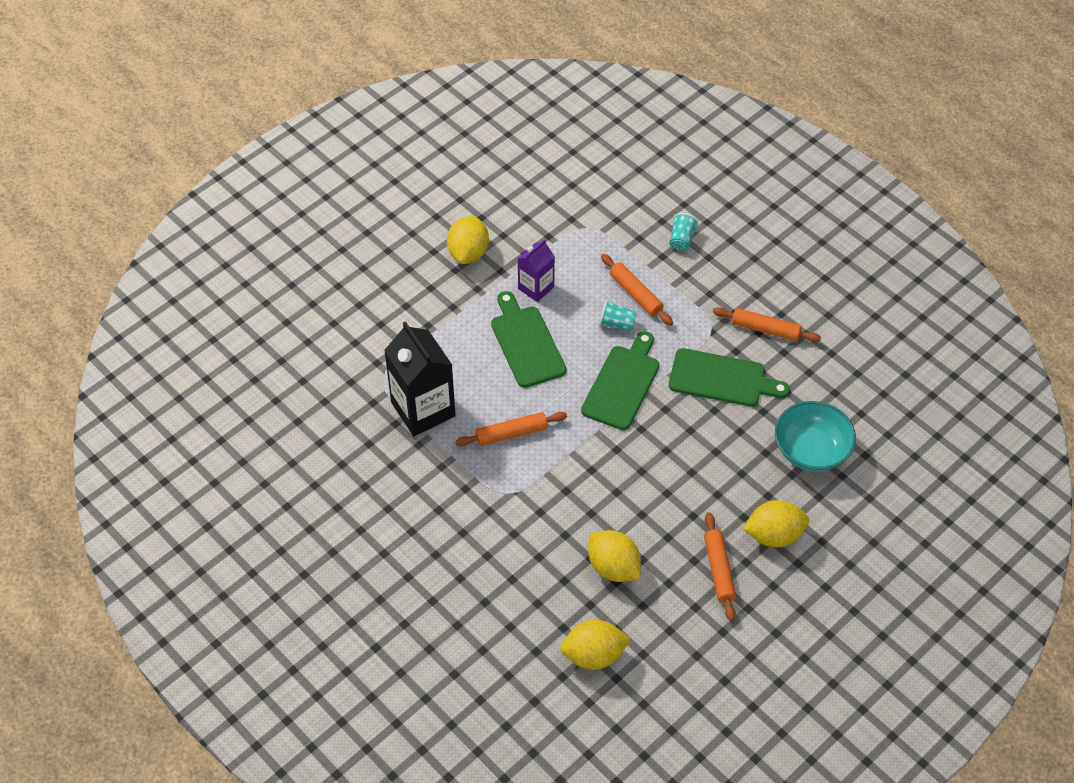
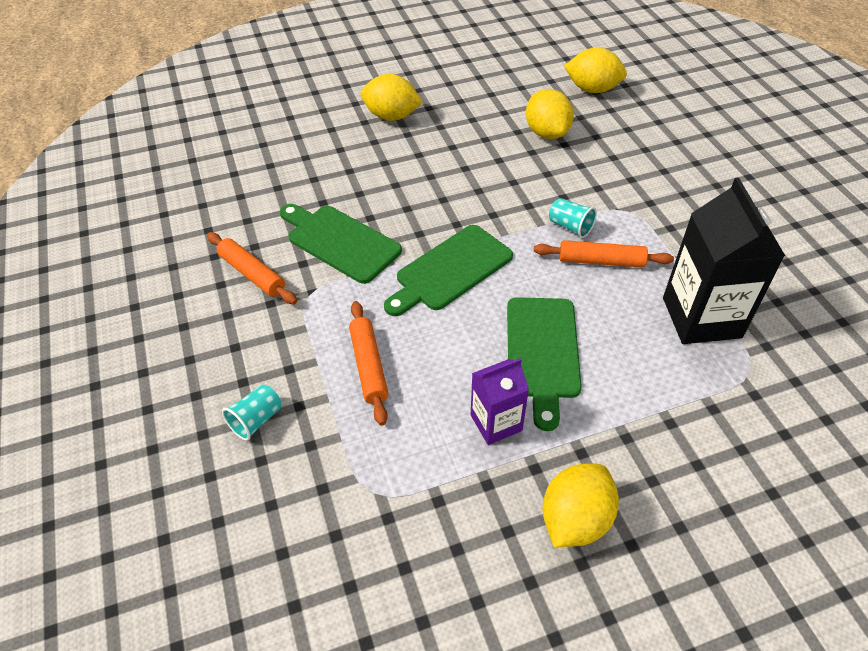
camera: 155 degrees left, 5 degrees down
(617, 324) = (416, 337): turquoise cup -> turquoise cup (570, 226)
(718, 570) = (456, 108): orange rolling pin -> none
(811, 450) = (307, 160): turquoise bowl -> none

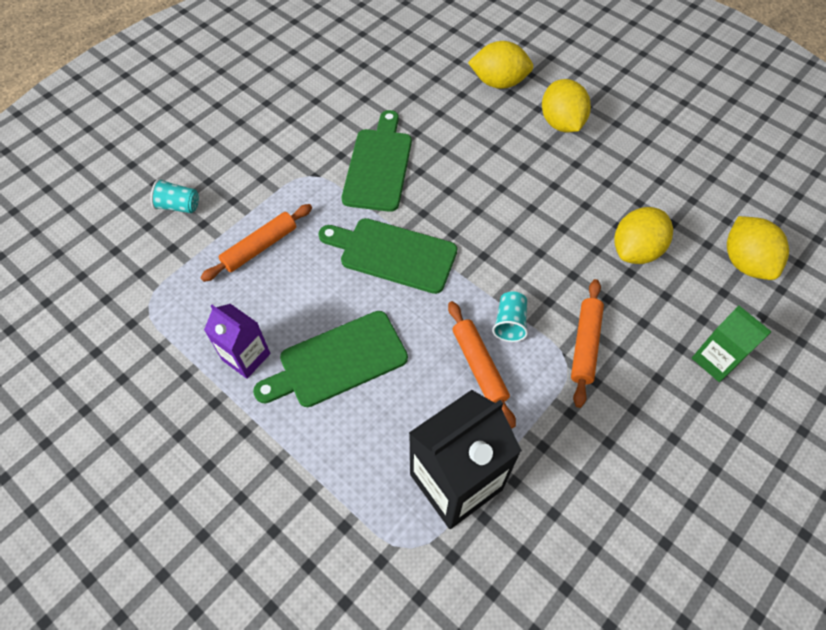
camera: 60 degrees right, 10 degrees up
(252, 274) = (311, 131): orange rolling pin -> orange rolling pin (585, 345)
(575, 519) = (178, 450): yellow lemon -> yellow lemon (499, 82)
(664, 138) = (715, 360): none -> green carton

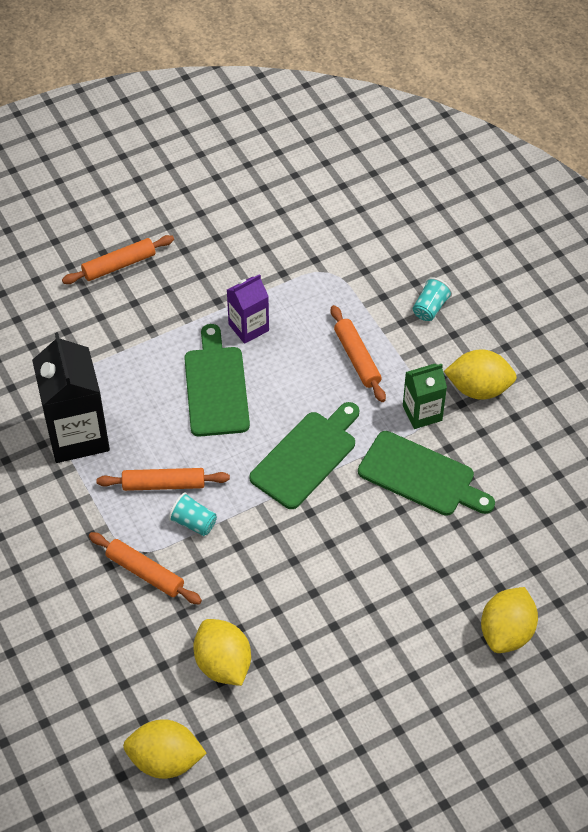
camera: 110 degrees right, 5 degrees down
(181, 543) = (119, 265): none -> orange rolling pin
(561, 123) = (419, 671): yellow lemon -> yellow lemon (478, 388)
(715, 360) = (81, 672): green carton -> green carton (422, 413)

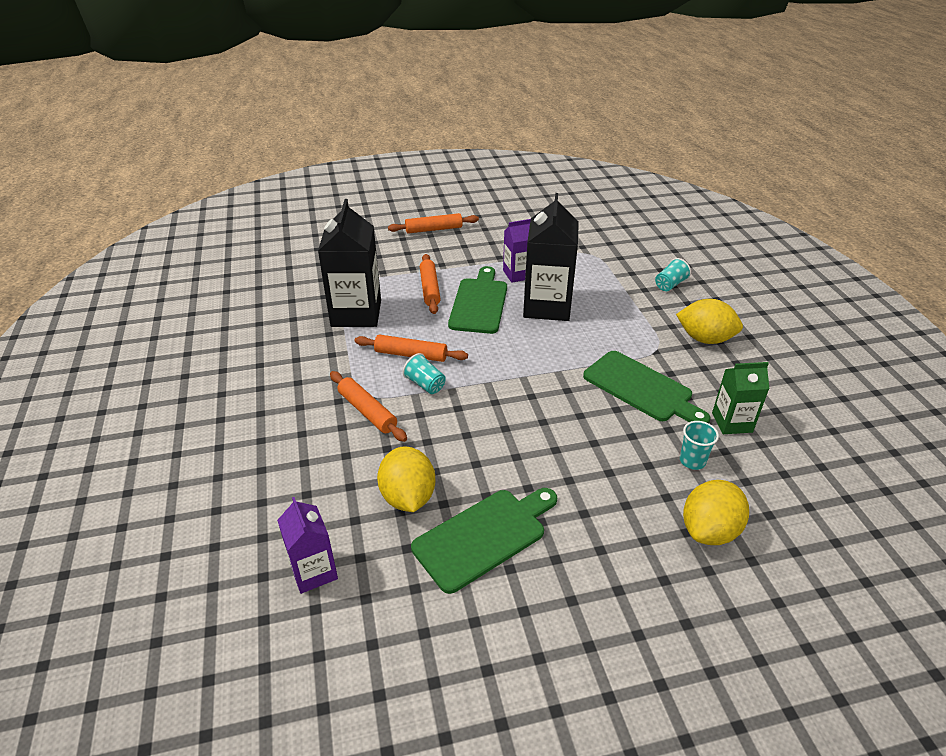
camera: 15 degrees right, 15 degrees down
(165, 760) = (314, 571): yellow lemon -> purple carton
(295, 375) = (547, 306): none -> black carton
(306, 457) = (540, 358): green cutting board -> green cutting board (484, 536)
(357, 358) = (601, 304): orange rolling pin -> orange rolling pin (430, 289)
(422, 413) = (650, 346): green carton -> green carton (732, 422)
(483, 558) = (692, 461): none -> turquoise cup

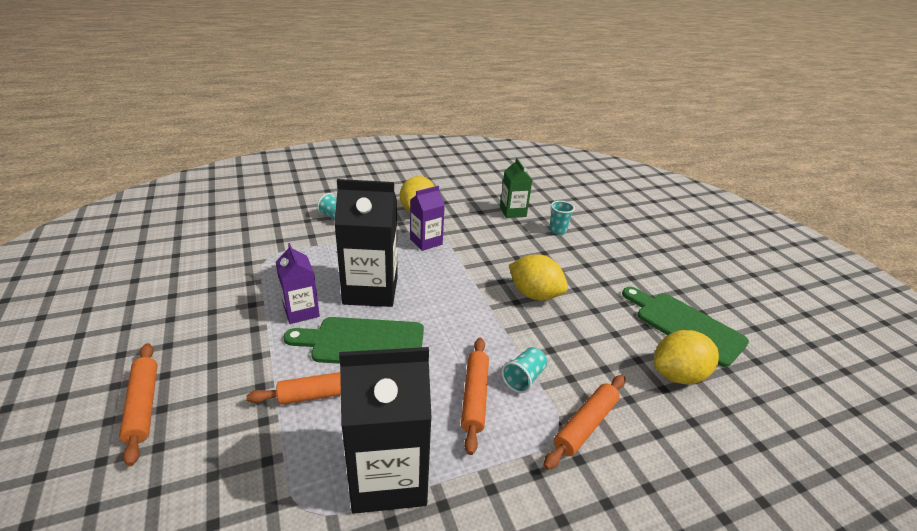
camera: 100 degrees left, 5 degrees down
(314, 571) = (797, 431): purple carton -> purple carton (426, 242)
(641, 388) = (488, 244): green cutting board -> none
(709, 530) = (614, 231): yellow lemon -> yellow lemon (534, 294)

